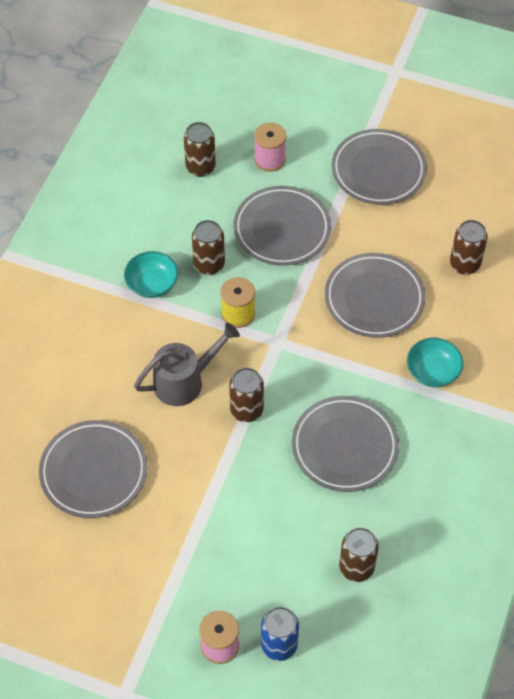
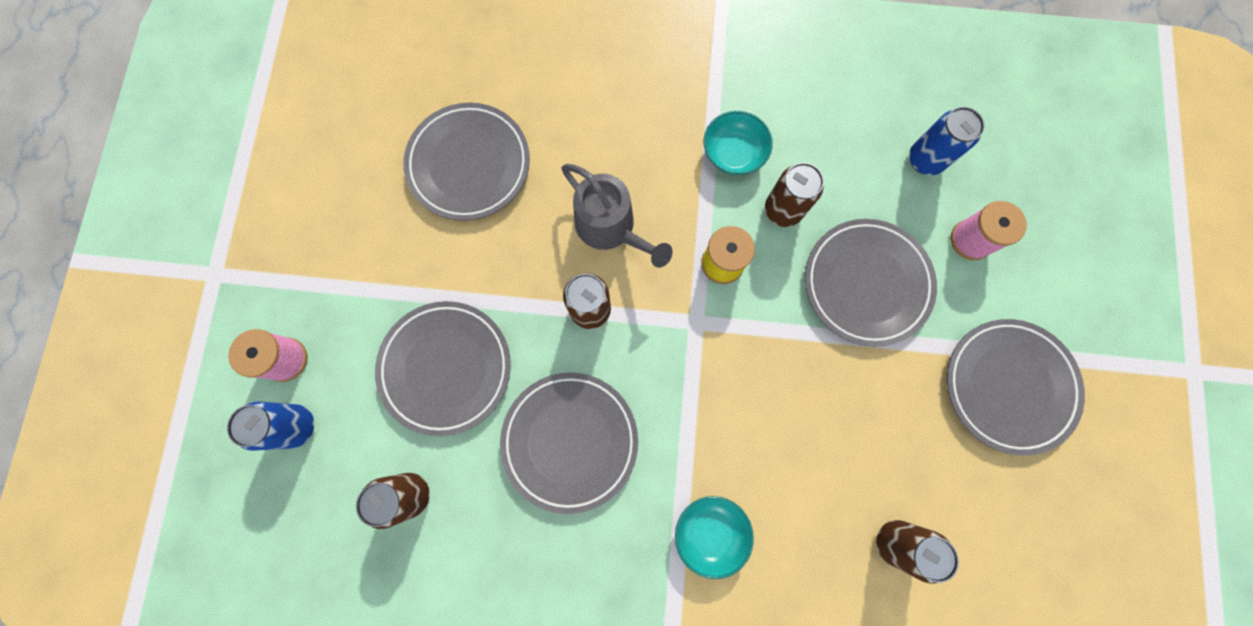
camera: 75 degrees right, 20 degrees up
(200, 167) = (925, 160): brown can -> blue can
(374, 299) = (798, 428): grey plate -> grey plate (446, 368)

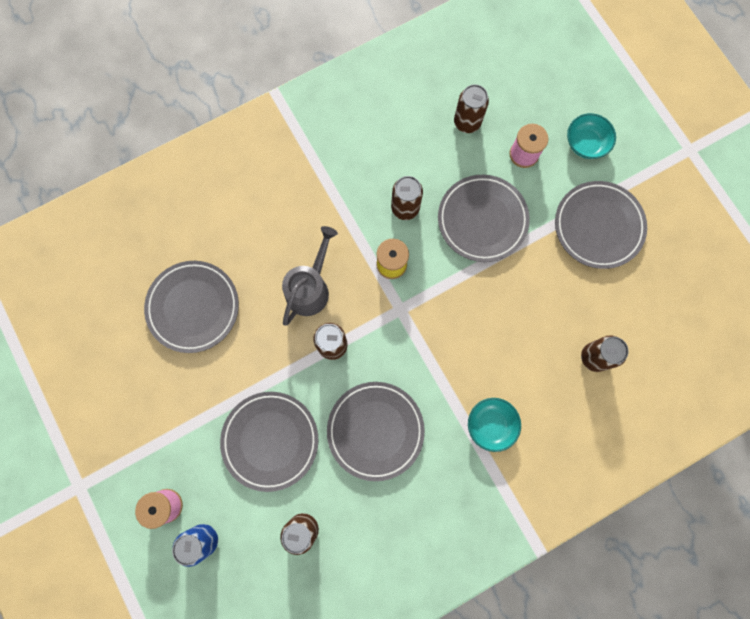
camera: 35 degrees left, 0 degrees up
(611, 228) = (310, 288): grey watering can -> grey watering can turned 75 degrees counterclockwise
(733, 153) = (352, 192): turquoise bowl -> turquoise bowl (586, 143)
(925, 160) = (467, 122): blue can -> brown can

